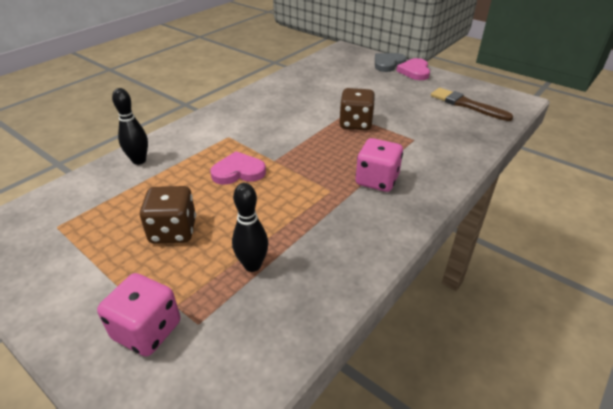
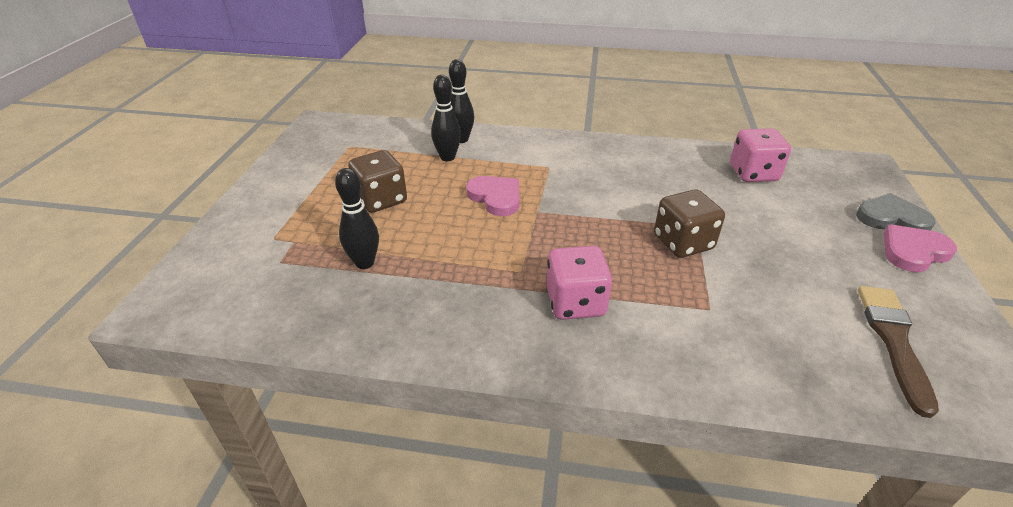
camera: 60 degrees right, 0 degrees up
(147, 330) = (261, 239): pink dice -> pink dice (753, 173)
(156, 176) = (447, 157): none -> black bowling pin

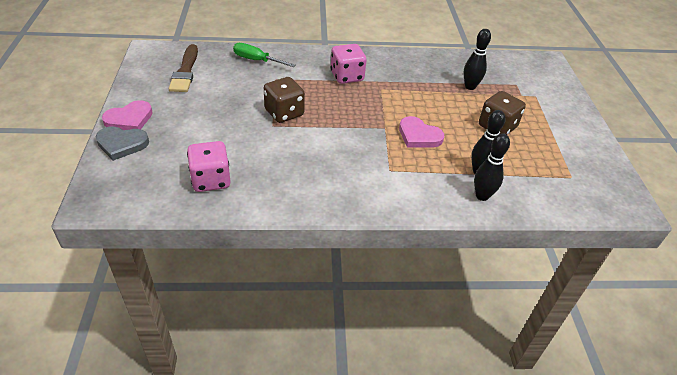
camera: 165 degrees right, 5 degrees up
(761, 360) = (256, 60): none -> green screwdriver

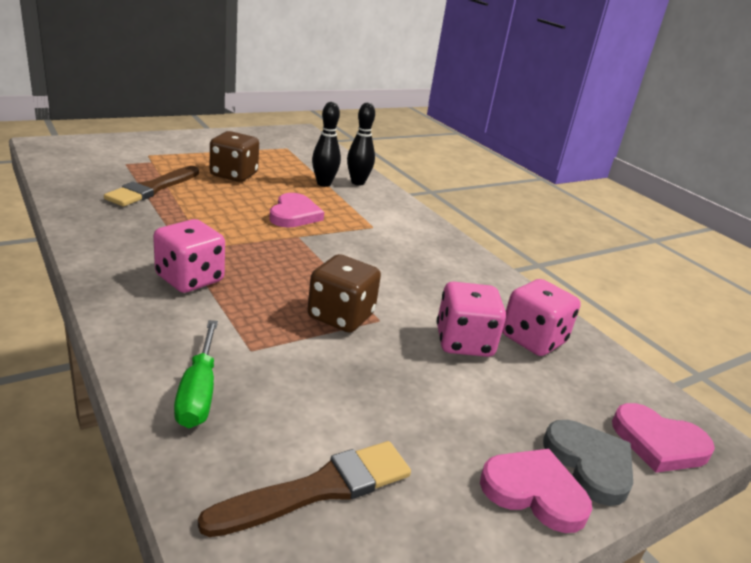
camera: 120 degrees left, 15 degrees down
(103, 178) = (658, 443): none -> pink heart
(231, 148) = (464, 342): none -> pink dice
(470, 87) = (152, 188): black bowling pin -> brown brush

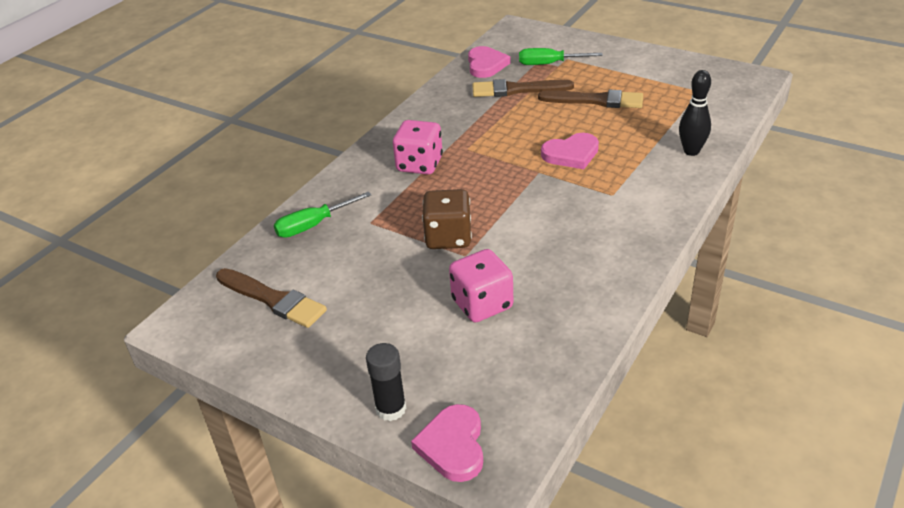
camera: 70 degrees right, 10 degrees up
(140, 162) = (548, 64): none -> green screwdriver
(234, 175) = (596, 100): brown dice -> brown brush
(324, 184) = (655, 139): black bowling pin -> none
(533, 339) = (531, 339): pink dice -> none
(534, 492) = (338, 387): pink heart -> pink heart (486, 65)
(589, 464) = (391, 409): grey heart -> black glue stick

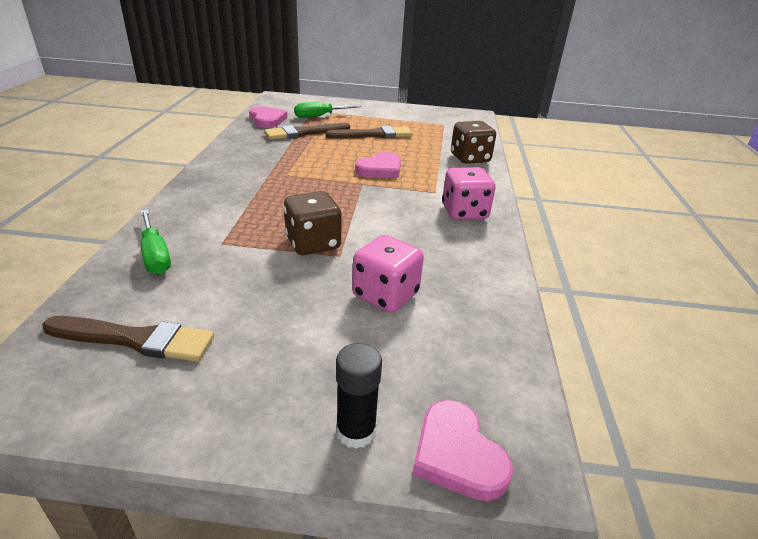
camera: 30 degrees left, 5 degrees down
(312, 225) = (155, 255): green screwdriver -> green screwdriver turned 60 degrees counterclockwise
(419, 164) = (248, 190): pink dice -> pink dice (464, 212)
(691, 151) = (470, 158): black bowling pin -> brown dice

